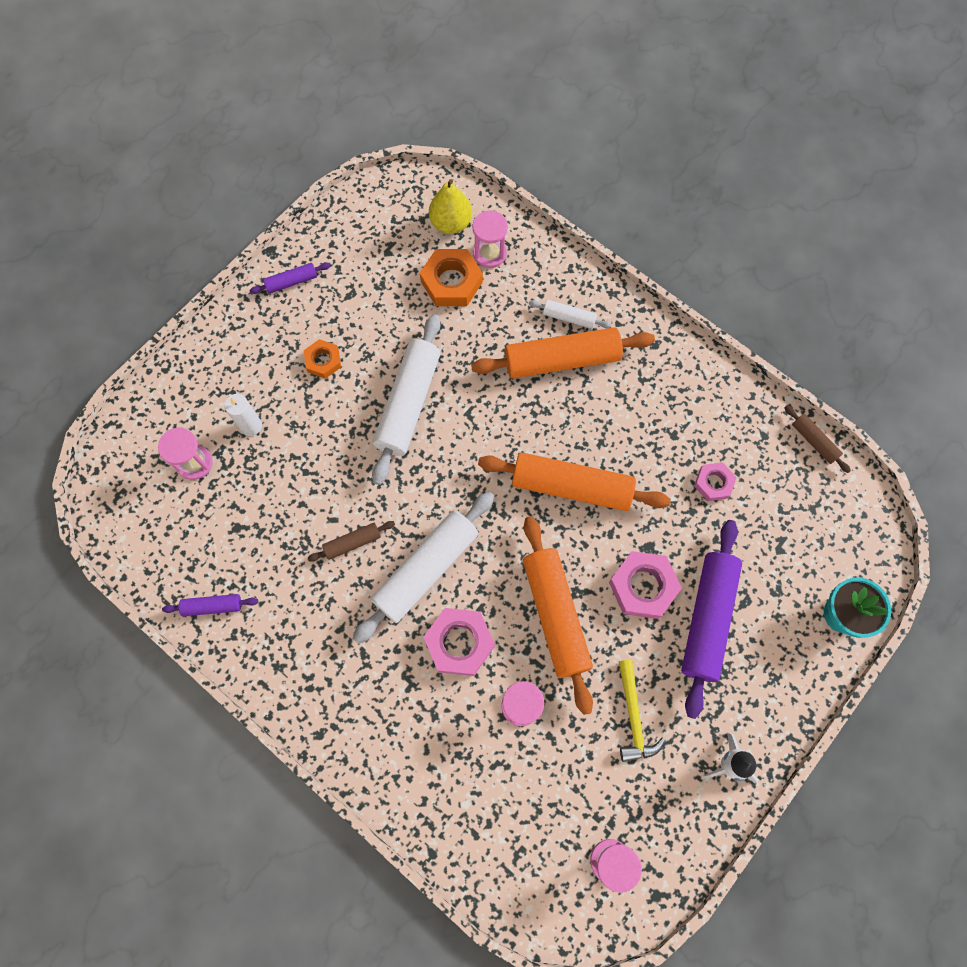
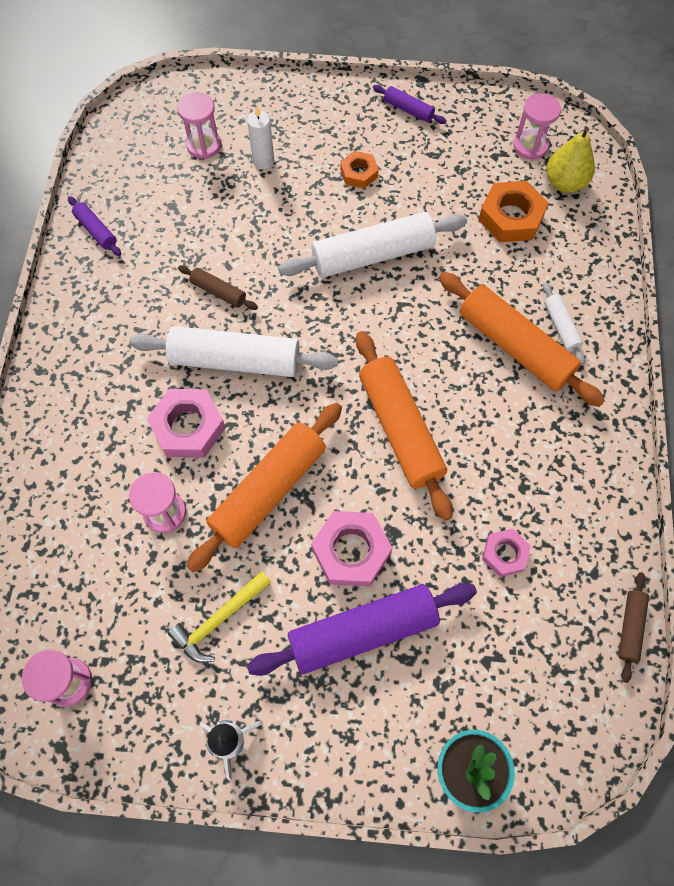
camera: 55 degrees right, 5 degrees down
(489, 253) = (564, 228): pink hourglass -> pink hourglass (530, 146)

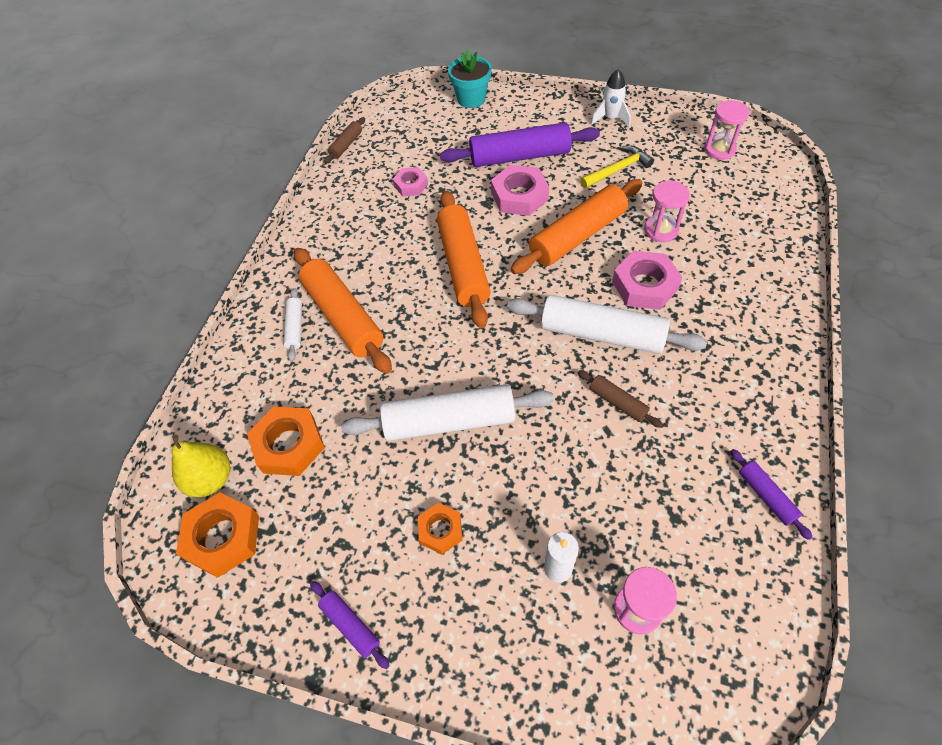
camera: 165 degrees left, 10 degrees down
(530, 146) = (223, 537): pink hourglass -> orange nut

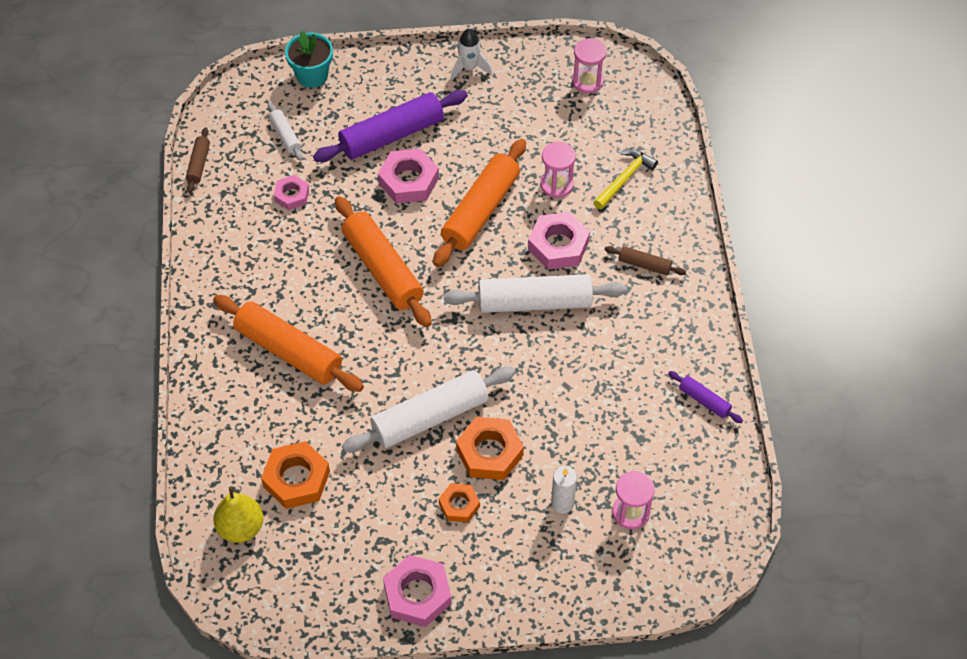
camera: 25 degrees left, 0 degrees up
(223, 537) = (278, 568): orange nut -> orange nut (489, 452)
(295, 328) = (246, 375): white rolling pin -> white rolling pin (285, 136)
(350, 625) = (417, 594): purple rolling pin -> pink nut
(617, 402) = (567, 359): brown rolling pin -> brown rolling pin (644, 265)
(618, 169) = (496, 128): yellow hammer -> yellow hammer (624, 179)

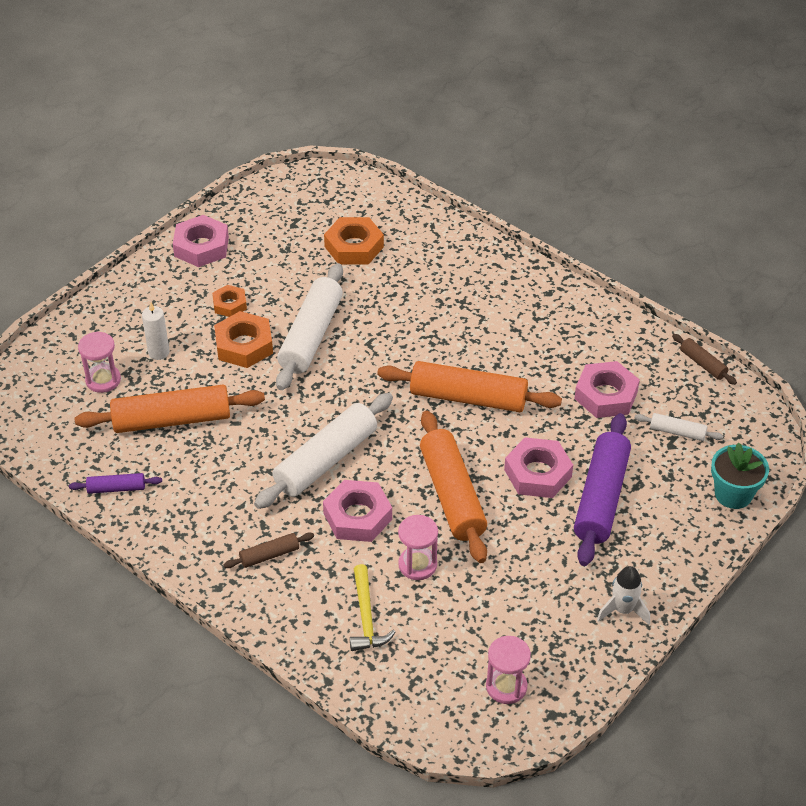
camera: 135 degrees right, 10 degrees down
(241, 528) = (354, 204): yellow pear -> none
(288, 351) = (459, 303): orange rolling pin -> orange rolling pin (172, 419)
(292, 195) = (606, 395): pink nut -> pink nut, size x1.66

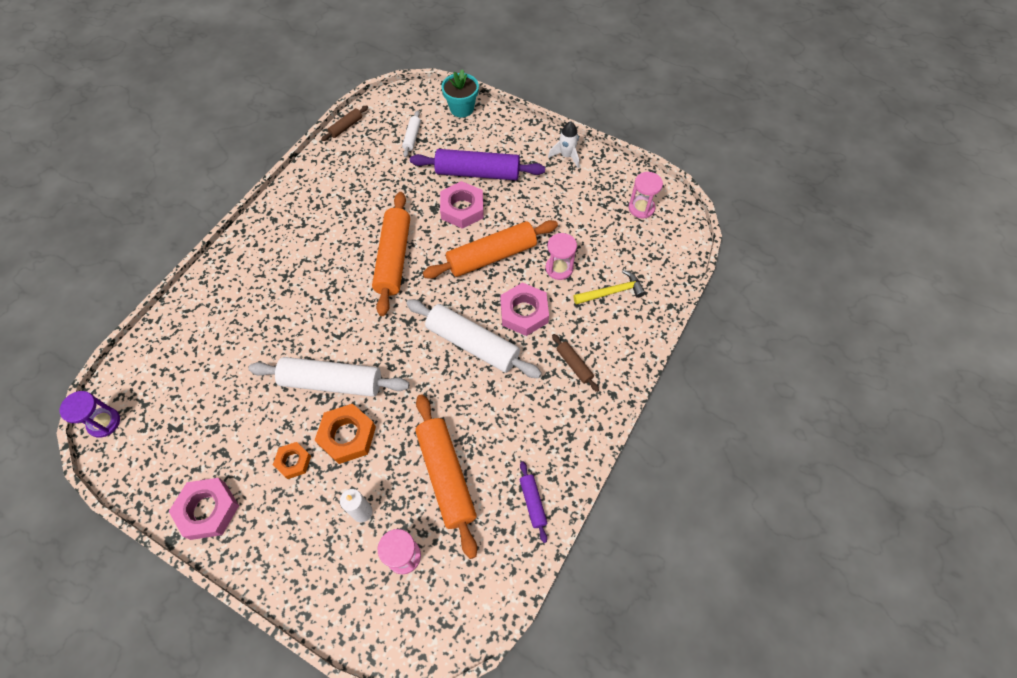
camera: 100 degrees left, 15 degrees up
(315, 176) = (104, 422): none -> purple hourglass
(354, 246) = (213, 369): orange nut -> none
(606, 395) = (382, 177): pink nut -> none

